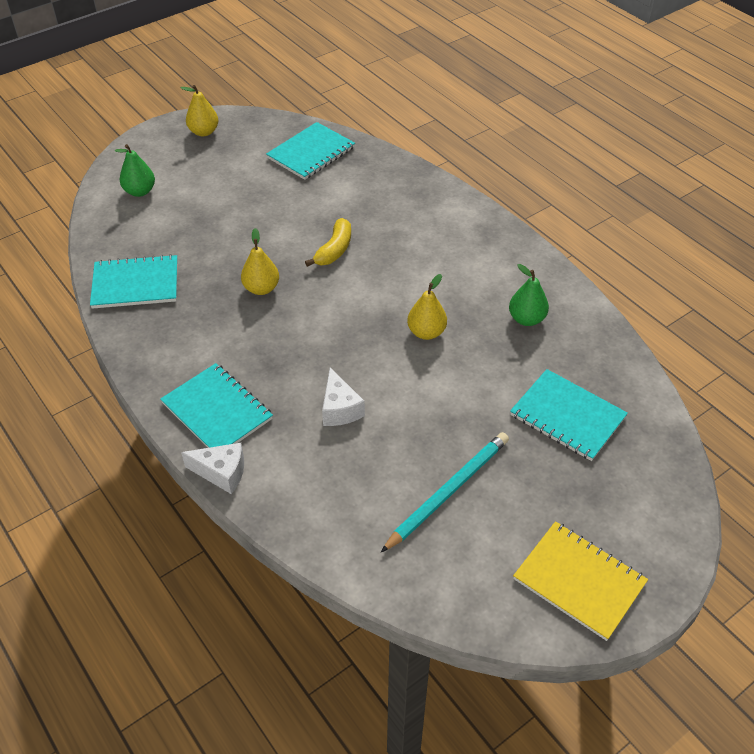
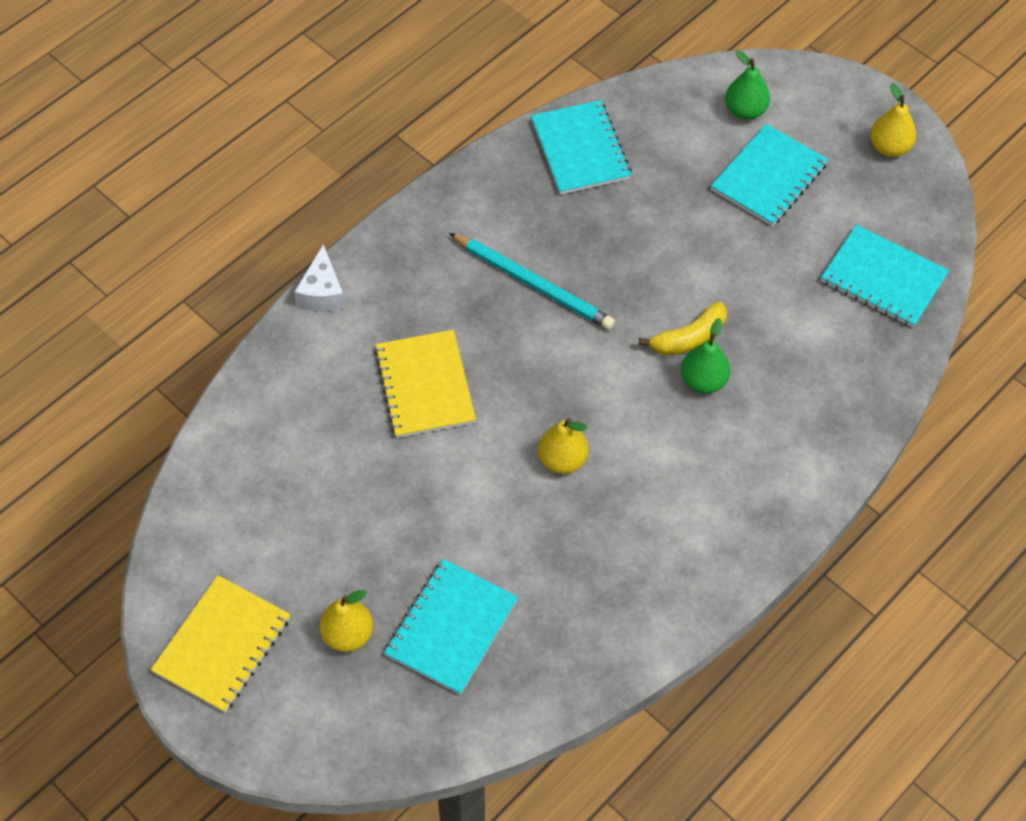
camera: 80 degrees right, 10 degrees up
(217, 411) = (403, 271): turquoise notebook -> turquoise notebook (768, 177)
(261, 288) = (600, 273): yellow pear -> yellow pear (348, 634)
(334, 250) = (688, 338): yellow banana -> yellow banana turned 45 degrees counterclockwise
(339, 409) = (424, 386): white cheese -> yellow notebook
(447, 492) = (323, 507): turquoise pencil -> turquoise pencil (533, 283)
(526, 319) = (610, 573): green pear -> green pear (703, 381)

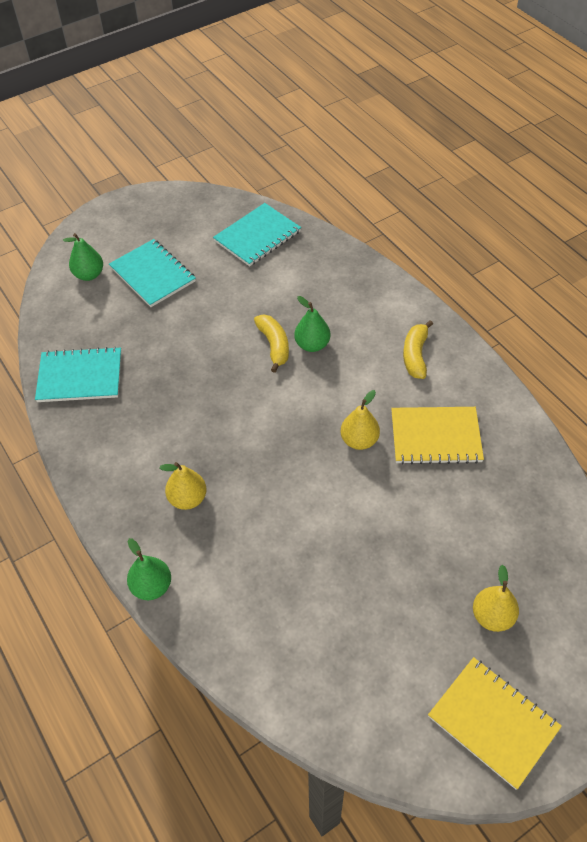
camera: 75 degrees left, 5 degrees down
(322, 293) = (152, 586): white cheese -> green pear
(424, 386) = (269, 521): yellow notebook -> yellow notebook (435, 437)
(451, 628) = (493, 539): turquoise notebook -> none
(533, 283) = (195, 430): turquoise pencil -> none
(722, 506) = (415, 355): none -> yellow banana
(889, 147) = (154, 210): yellow pear -> yellow pear (188, 498)

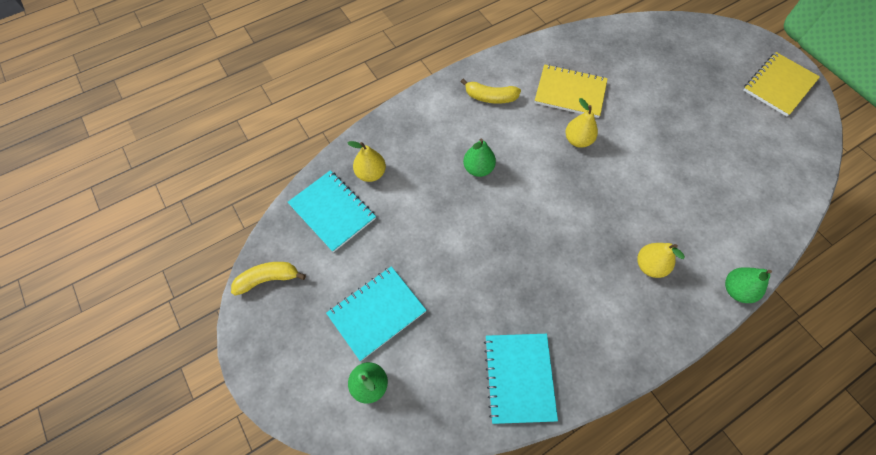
camera: 90 degrees left, 10 degrees up
(274, 345) = (479, 198): yellow banana -> yellow banana (268, 279)
(435, 437) = (570, 92): yellow notebook -> yellow notebook turned 75 degrees counterclockwise
(492, 616) = (709, 77): yellow pear -> yellow pear (371, 173)

